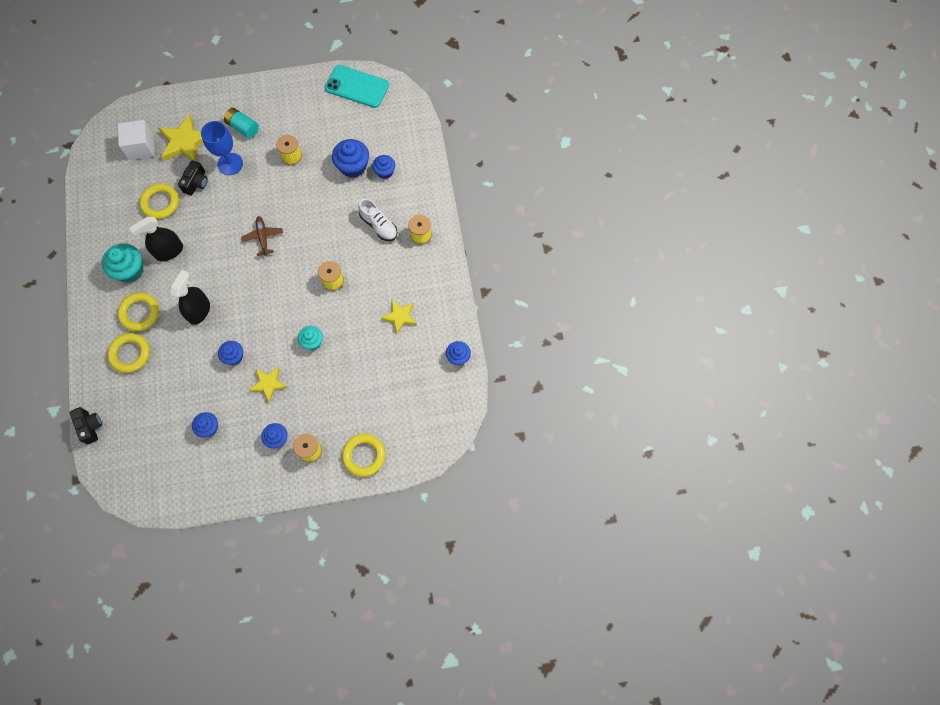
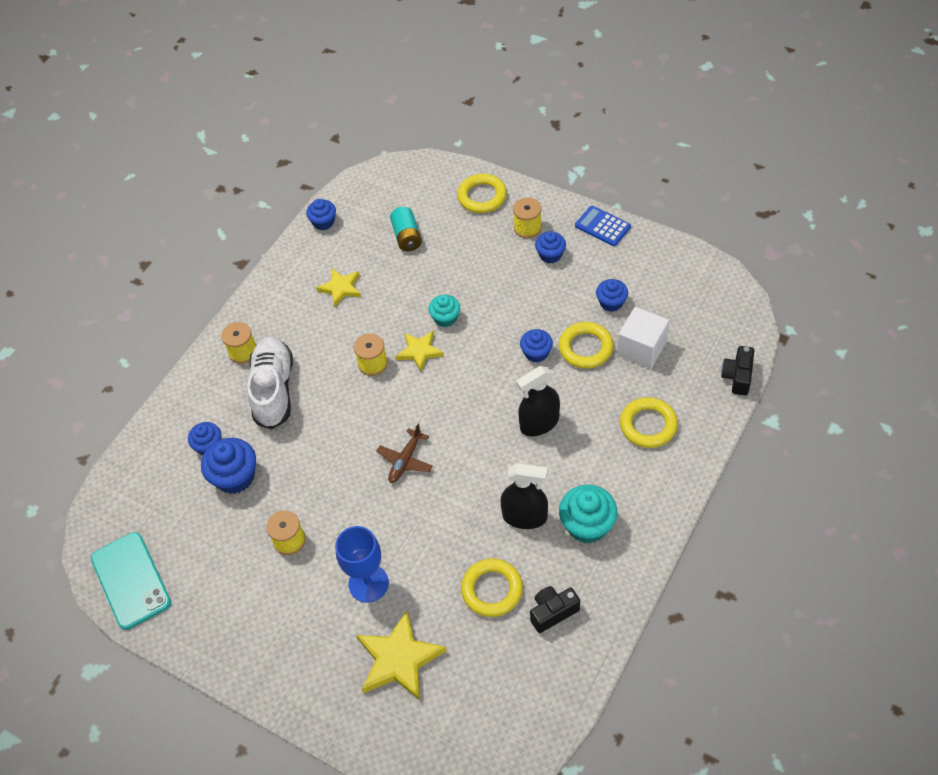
camera: 135 degrees left, 15 degrees down
(140, 313) = (608, 464): yellow ring -> yellow ring (585, 348)
(141, 147) = (461, 694): white cube -> white cube (642, 348)
(196, 183) = (428, 586): black camera -> black camera (553, 612)
(243, 127) = (312, 625): turquoise battery -> turquoise battery (407, 237)
(256, 489) = (602, 226): none -> blue calculator
(268, 384) = (521, 306): yellow star -> yellow star (419, 351)
(379, 225) = (274, 390): white shoe -> white shoe, size x1.54

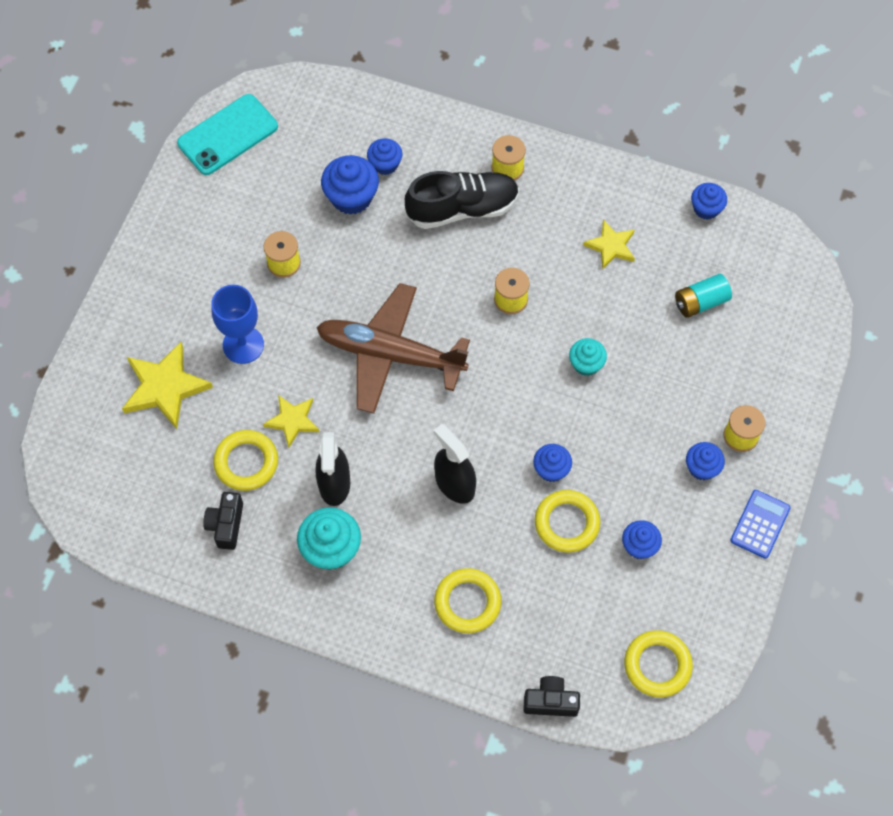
camera: 75 degrees right, 10 degrees up
(274, 390) = (462, 208): white shoe -> black shoe
(405, 460) = (390, 354): brown plane -> brown plane, size x2.20
(419, 351) = (534, 344): yellow star -> yellow star (292, 421)
(482, 196) = (781, 376): yellow ring -> yellow ring (657, 665)
(553, 612) = (226, 525): black camera -> black camera turned 135 degrees counterclockwise
(642, 348) = (576, 587): white cube -> none

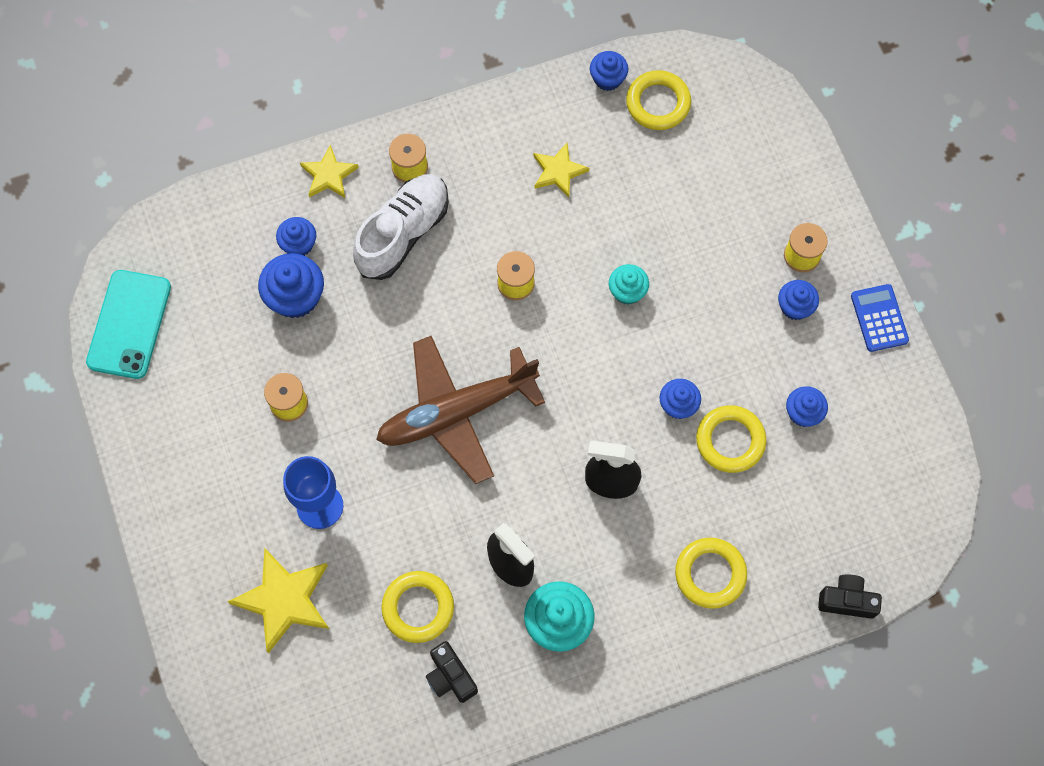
camera: 40 degrees left, 5 degrees up
(292, 421) = (425, 538): yellow star -> yellow star (329, 175)
(462, 208) = (403, 233): black shoe -> white shoe
(550, 701) = (847, 600): black camera -> black camera turned 45 degrees clockwise
(657, 665) = (901, 500): yellow ring -> yellow ring (658, 103)
(700, 302) = (673, 165): turquoise battery -> none

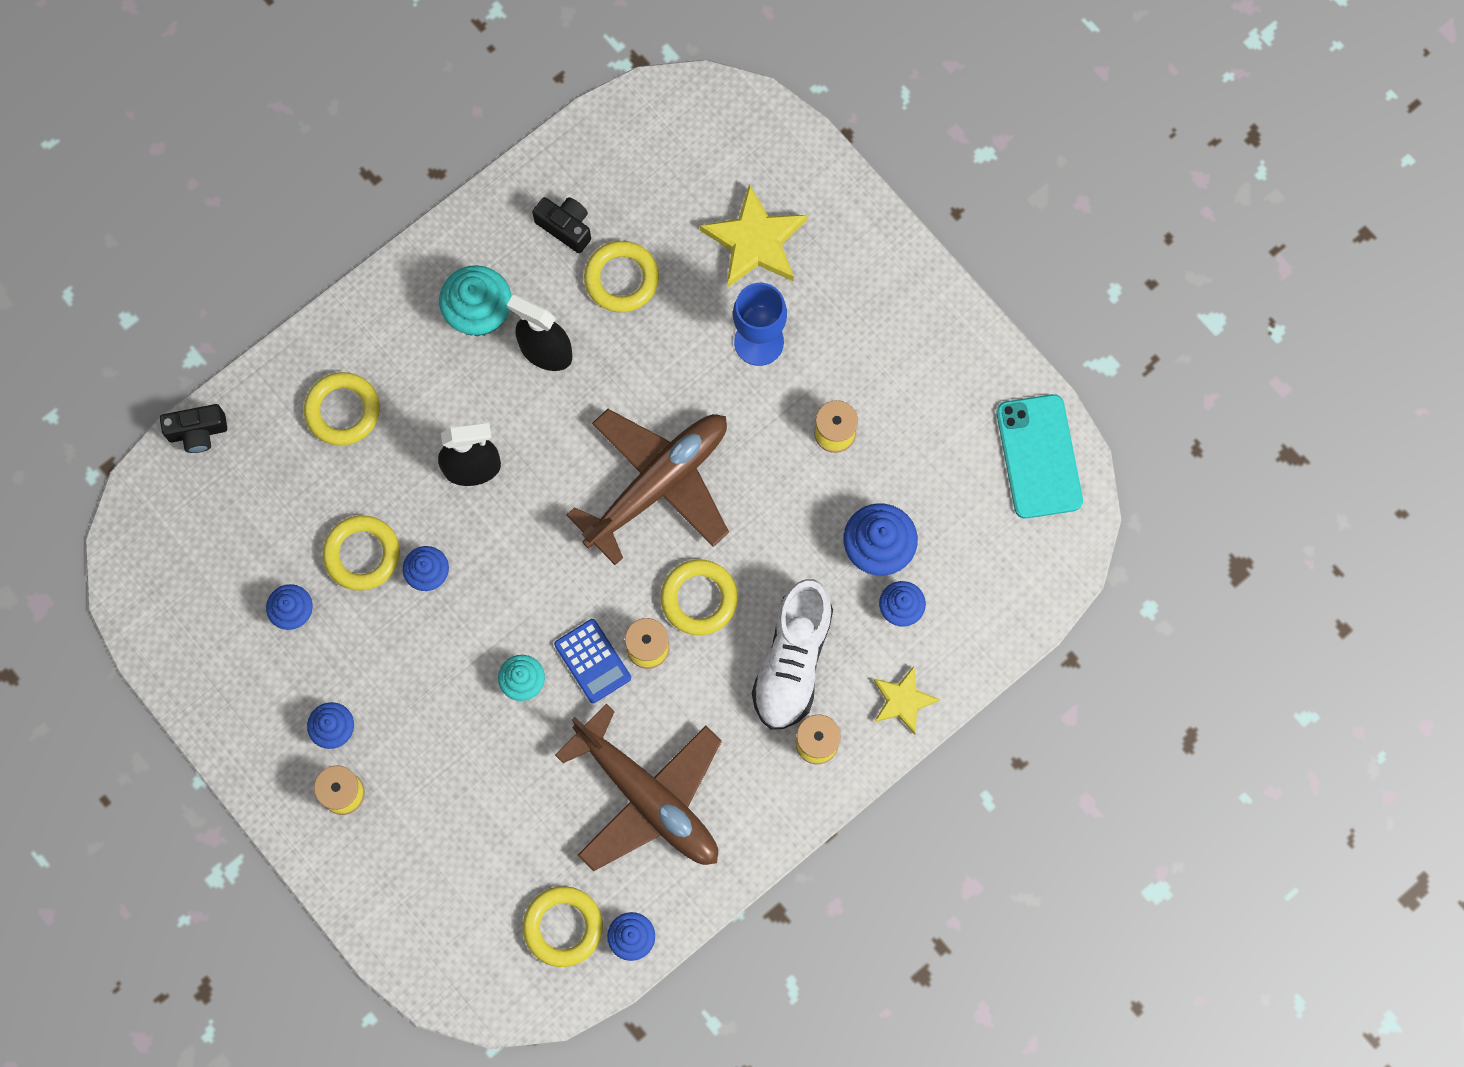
camera: 160 degrees right, 5 degrees up
(459, 307) = (699, 599): none -> yellow ring
(558, 171) = (648, 798): yellow star -> brown plane
(879, 318) = (238, 748): blue calculator -> blue calculator (592, 661)

